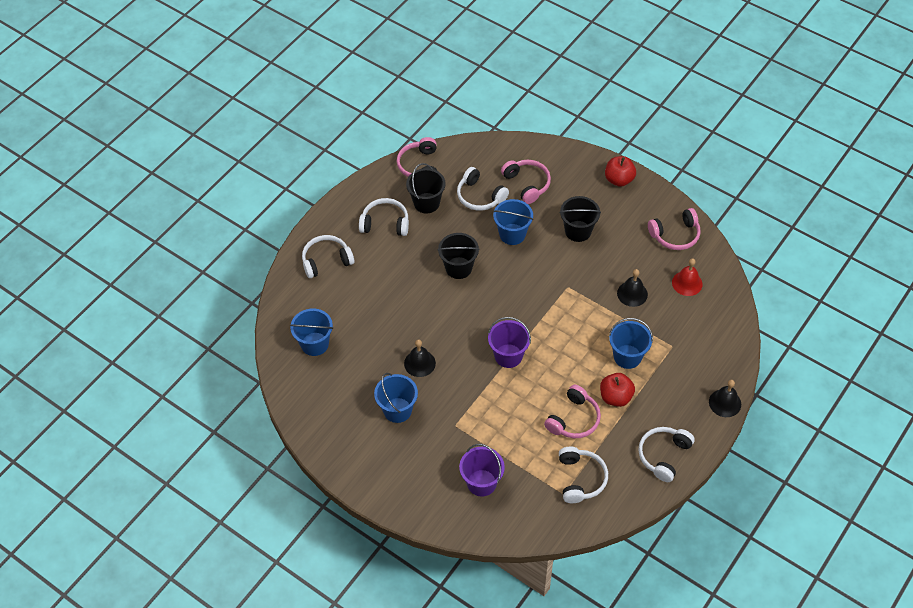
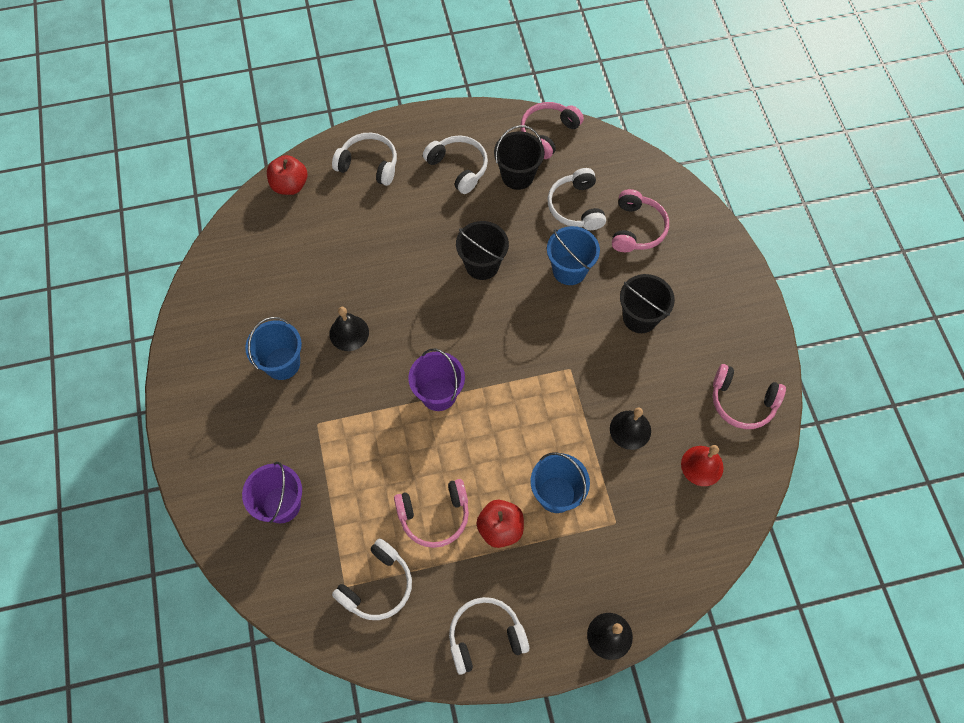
camera: 40 degrees right, 10 degrees up
(314, 344) = (277, 238): blue bucket -> none
(619, 179) = (740, 294): red apple -> red apple (290, 185)

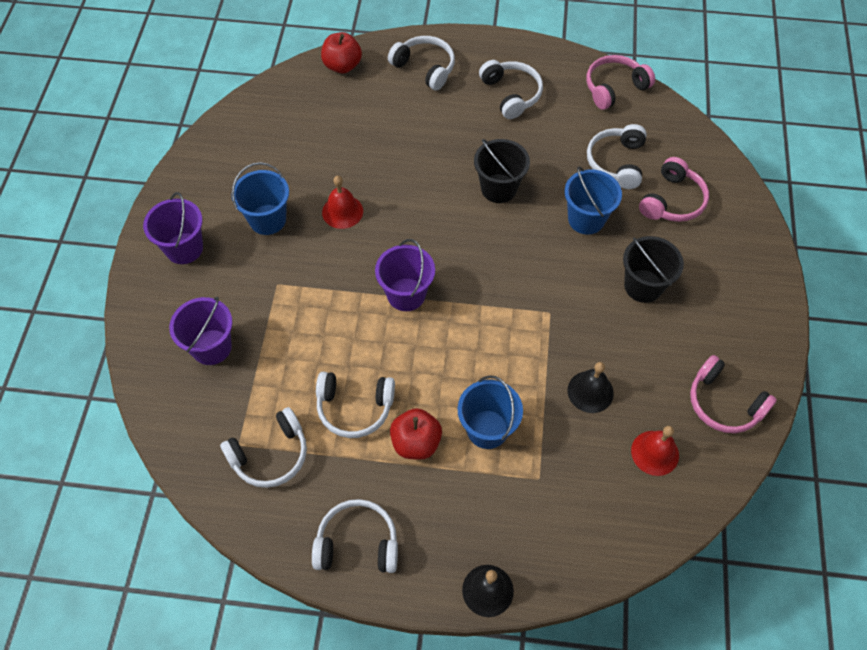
camera: 20 degrees right, 5 degrees down
(215, 417) = (184, 248): none -> purple bucket
(349, 333) = (342, 211): black bell -> red bell
(434, 515) = (354, 408): pink headphones -> white headphones
(517, 176) = (567, 117): black bucket -> none

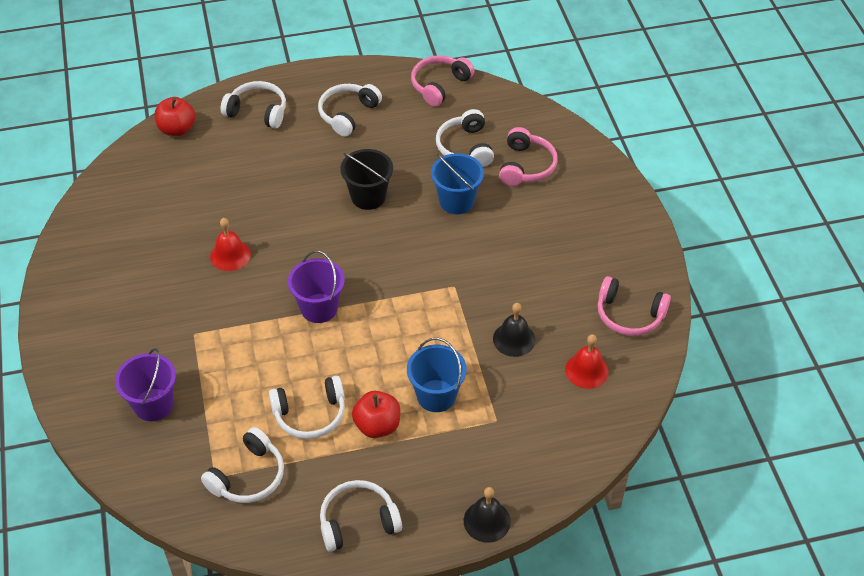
camera: 20 degrees left, 10 degrees down
(184, 248) = (89, 328): purple bucket -> none
(267, 219) = (161, 281): blue bucket -> none
(511, 94) = (348, 114): white headphones -> white headphones turned 105 degrees counterclockwise
(643, 286) = (527, 242): black bucket -> none

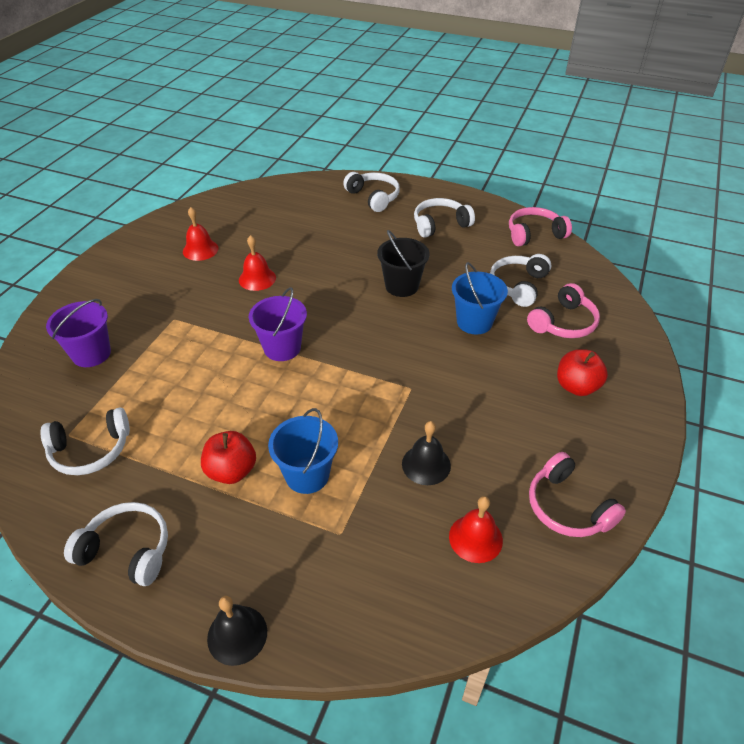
camera: 35 degrees right, 5 degrees down
(142, 253) = (200, 250): none -> red bell
(177, 129) = (307, 186): red apple -> red apple (576, 386)
(310, 414) = (189, 428): white headphones -> none

